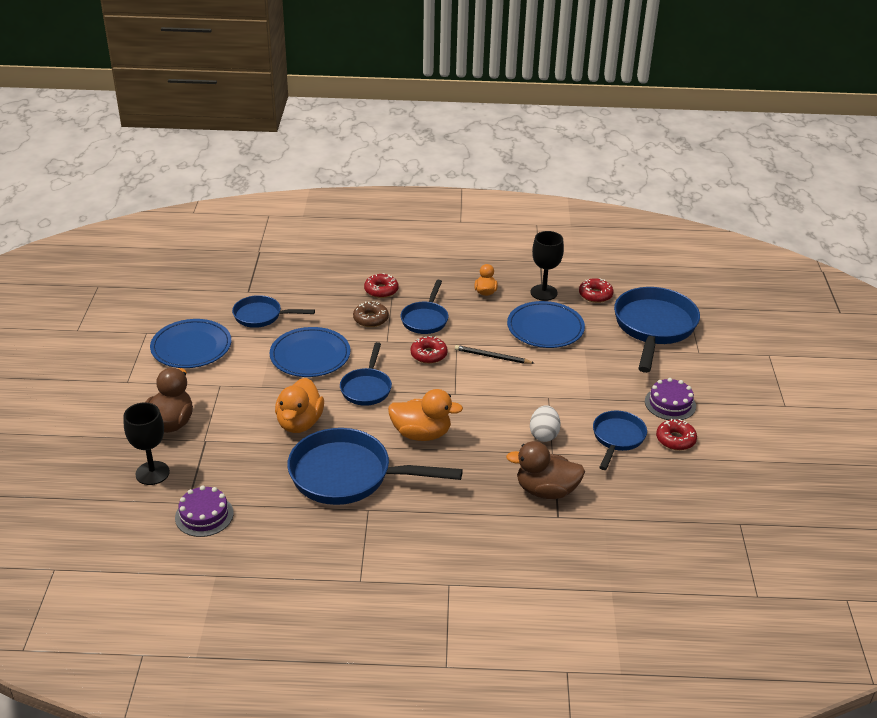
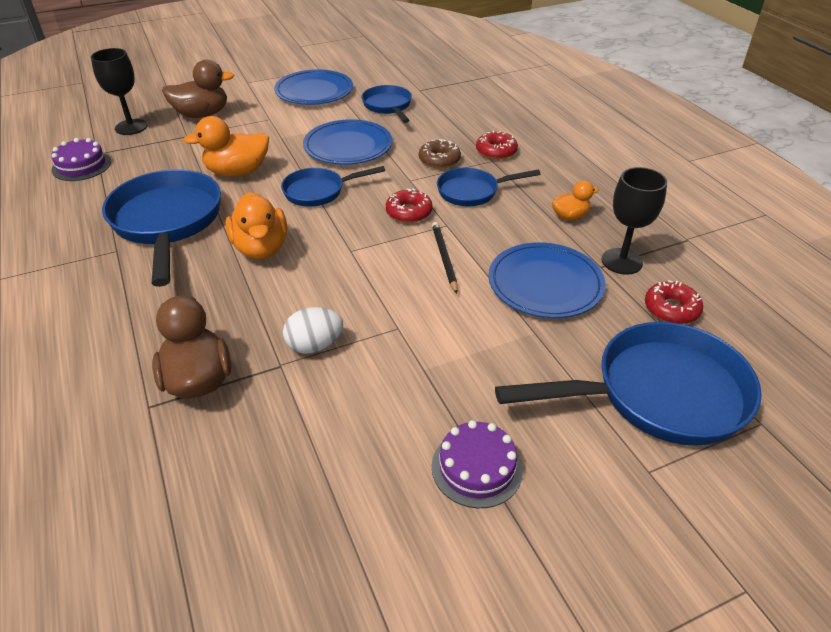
camera: 65 degrees right, 5 degrees up
(617, 438) = (349, 424): blue pan -> none
(675, 439) = (387, 500): red donut -> none

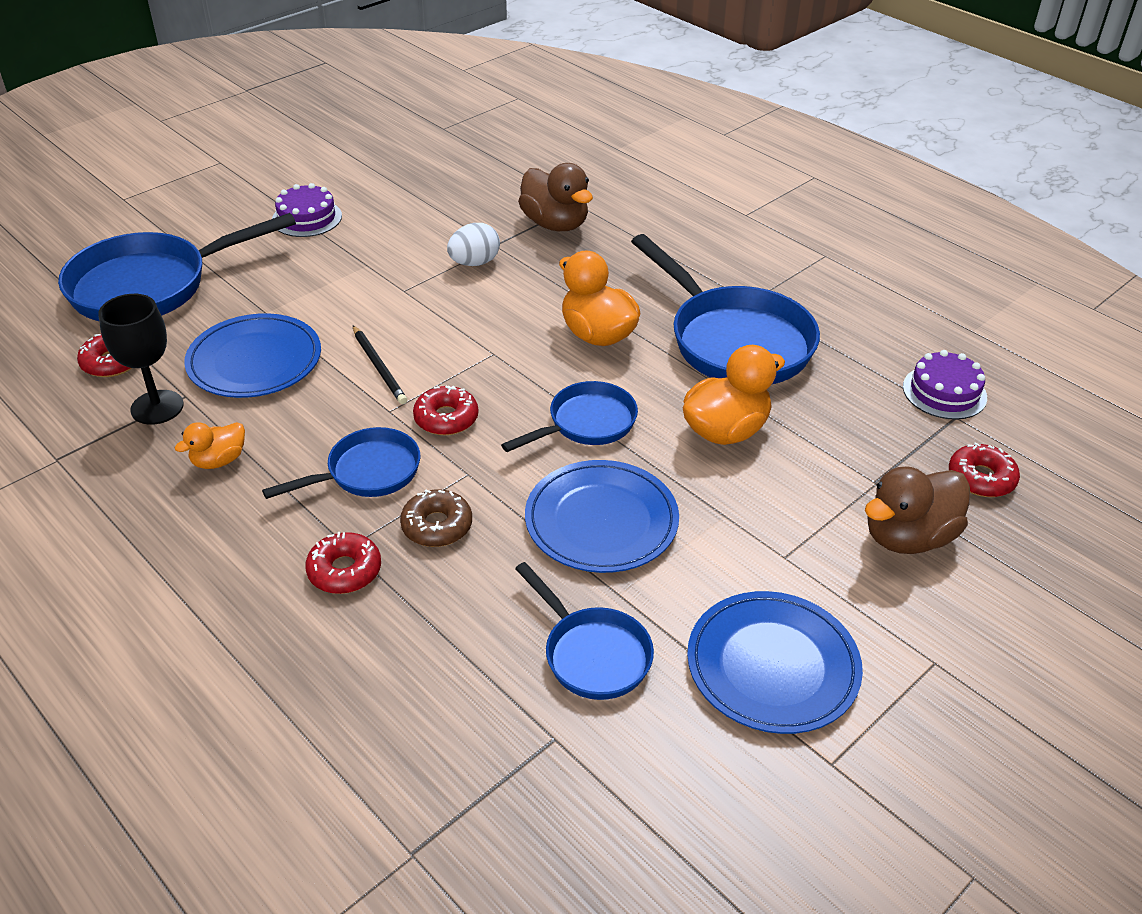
camera: 160 degrees right, 0 degrees up
(131, 127) = (981, 478): black goblet -> red donut

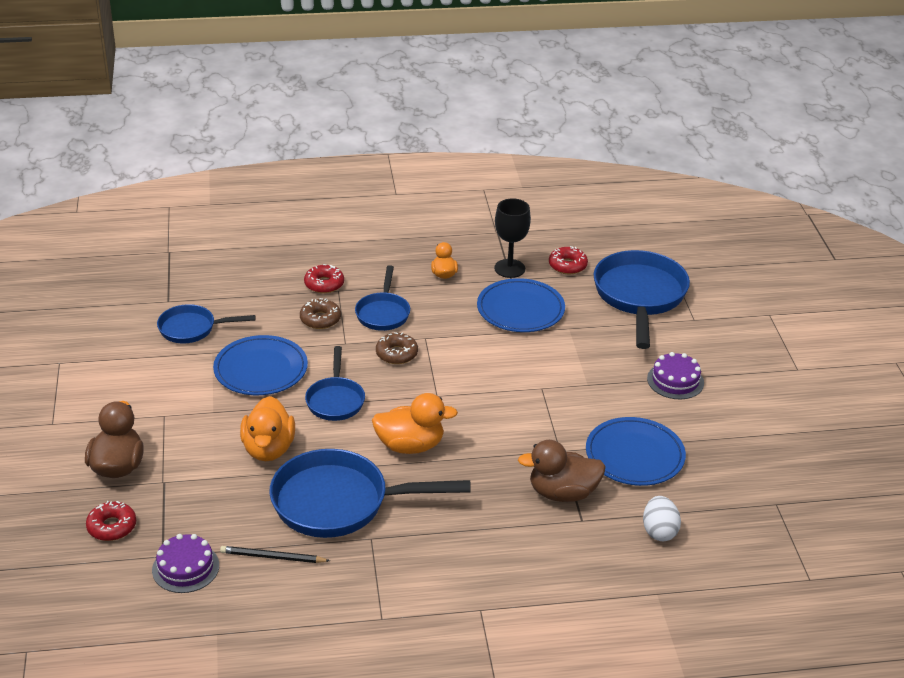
camera: 125 degrees right, 5 degrees down
(379, 367) = (469, 349): black pencil -> black pencil (272, 557)
(446, 418) = (396, 354): red donut -> brown donut
(474, 263) = (546, 431): white egg -> white egg (659, 531)
(772, 666) = (118, 374): blue plate -> blue plate (634, 455)

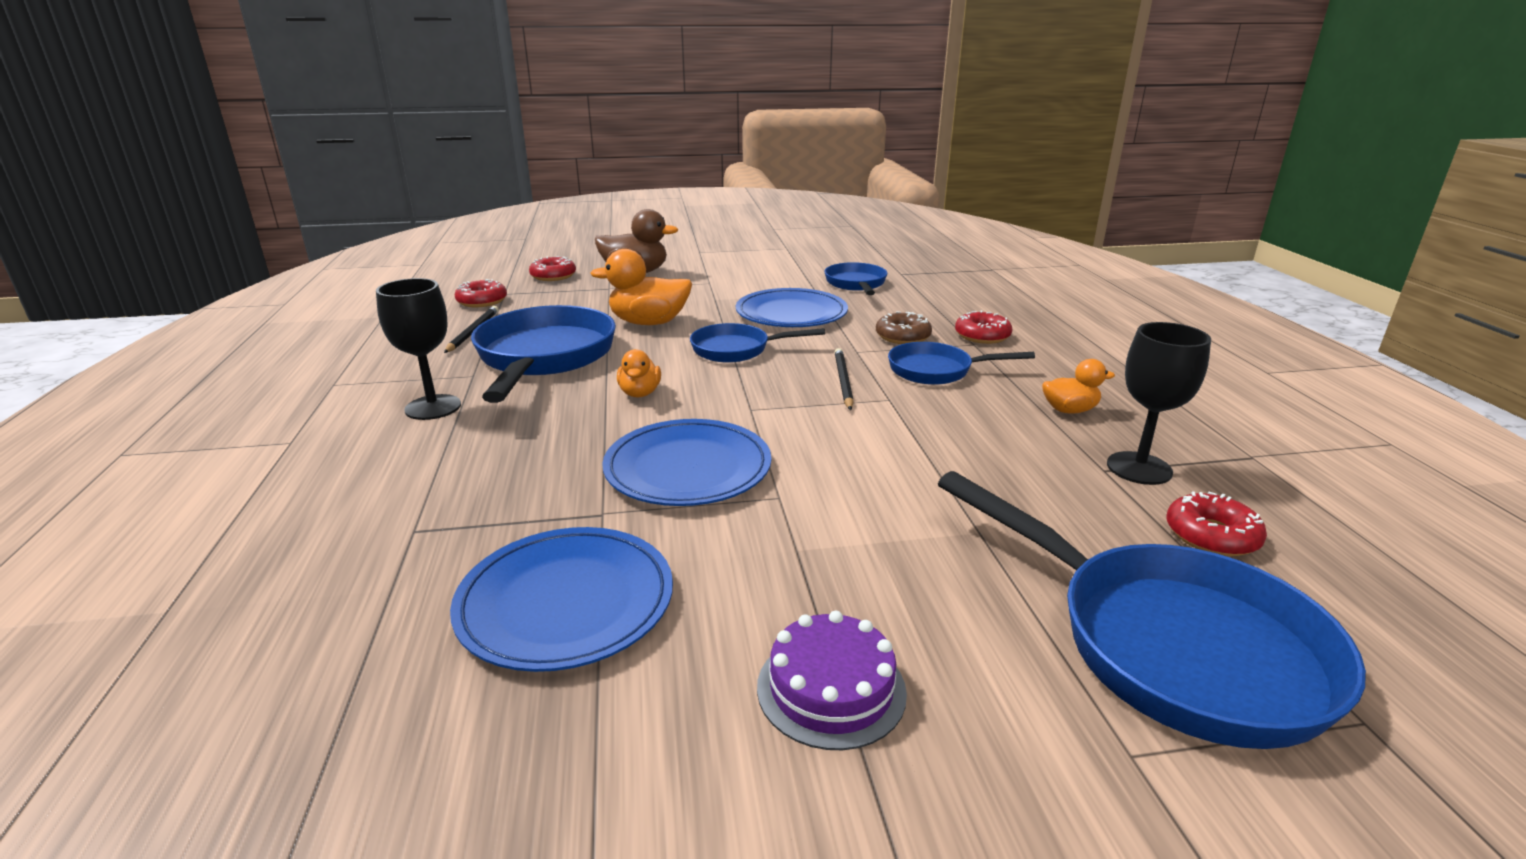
camera: 90 degrees right, 10 degrees down
(185, 567) = (482, 301): purple cake -> red donut
(396, 354) = (843, 381): brown donut -> black pencil
(410, 446) = (640, 393): orange duck -> orange duck, size x0.57
(428, 548) = (433, 407): none -> black goblet
(520, 309) = (1012, 478): blue plate -> blue plate (688, 468)
(562, 493) = (490, 512): brown duck -> none
(639, 297) = (1169, 644): blue pan -> blue pan turned 45 degrees clockwise
(659, 531) = (325, 624): white egg -> none

